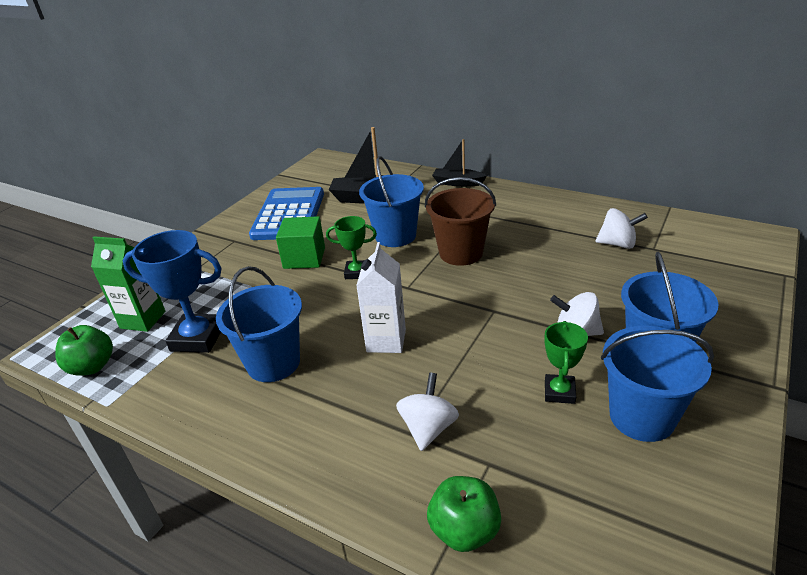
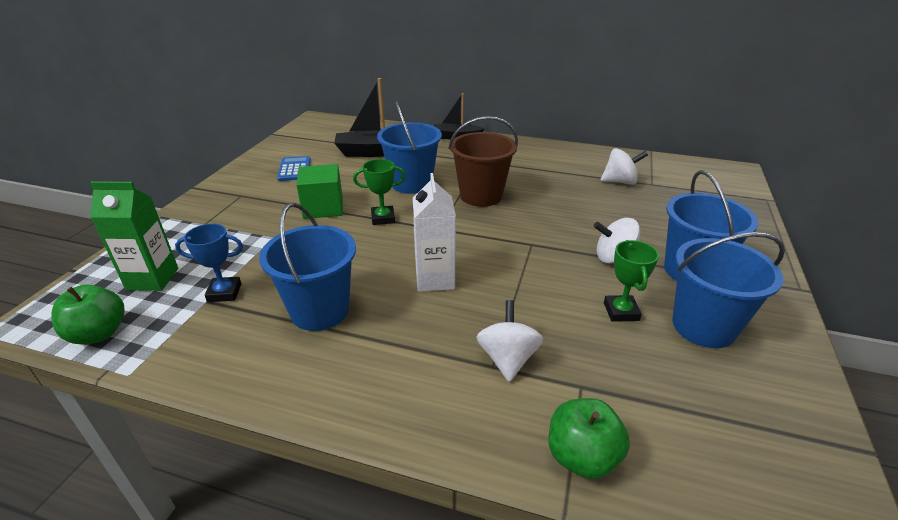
camera: 15 degrees left, 0 degrees up
(198, 338) = (224, 292): blue trophy -> blue trophy, size x0.58
(289, 214) = (294, 169): blue calculator -> blue calculator, size x0.49

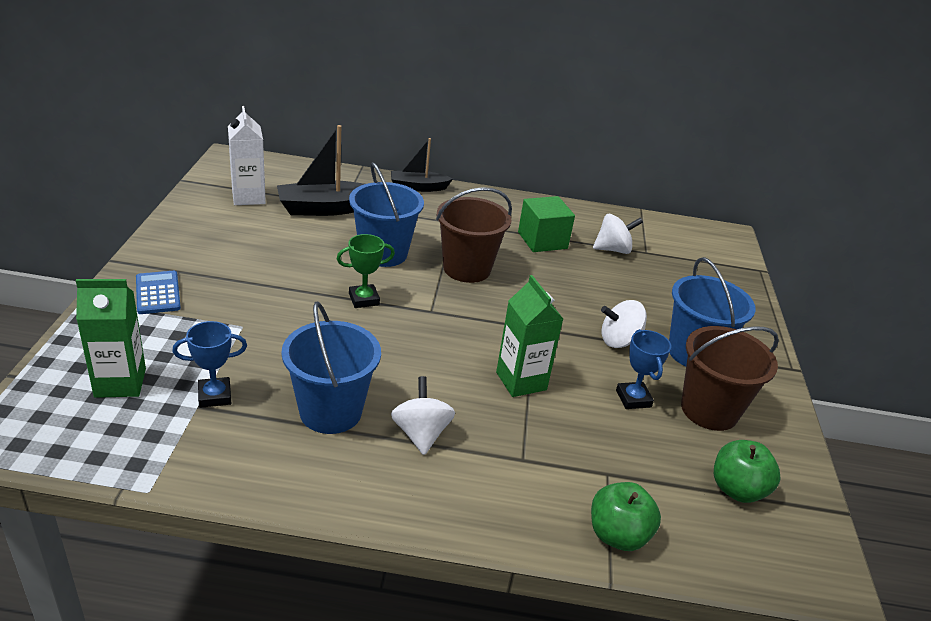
camera: 15 degrees left, 0 degrees up
(99, 334) = (90, 449): green apple -> green apple (737, 489)
(294, 169) = (233, 233): blue calculator -> blue calculator (158, 293)
(323, 207) = (289, 286): green cube -> green cube (542, 240)
(435, 279) = (442, 371): white carton -> white carton (248, 197)
(507, 359) = (535, 451): white spinning top -> white spinning top (421, 434)
(508, 290) = (521, 381): none -> green carton
(621, 311) = (633, 399): green trophy -> blue trophy
(703, 326) = (709, 410): blue bucket -> brown bucket

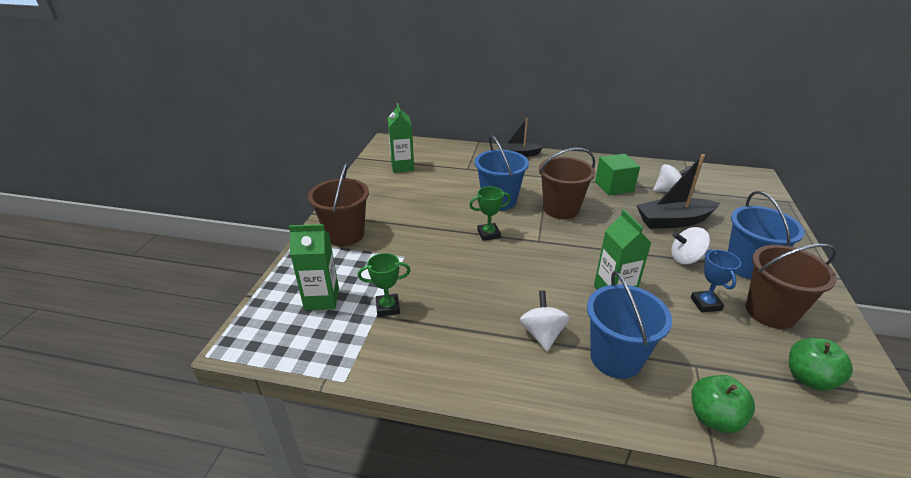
camera: 10 degrees right, 0 degrees up
(158, 293) = (345, 234): blue calculator -> brown bucket
(214, 396) = (388, 307): blue trophy -> green trophy
(248, 197) = (402, 167): white carton -> green carton
(326, 208) = (455, 172): black boat -> black boat (673, 221)
(330, 411) = (472, 318): blue bucket -> blue bucket (616, 358)

